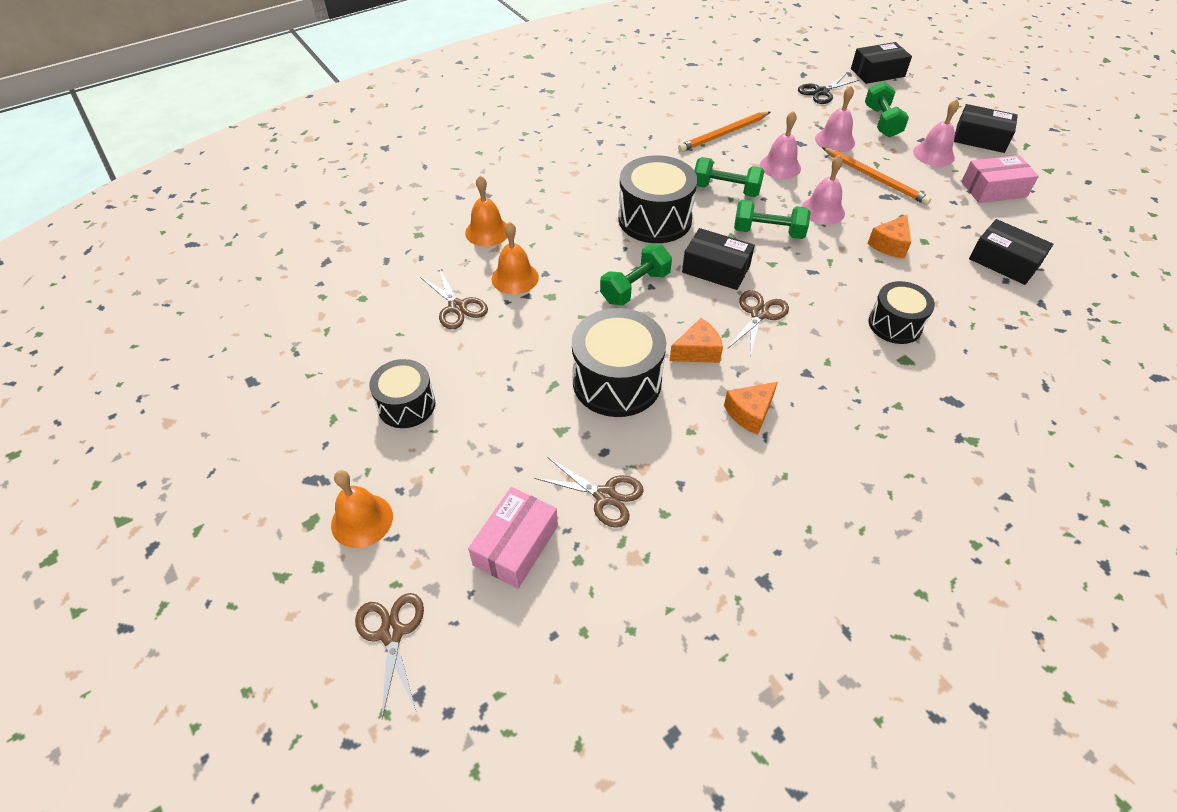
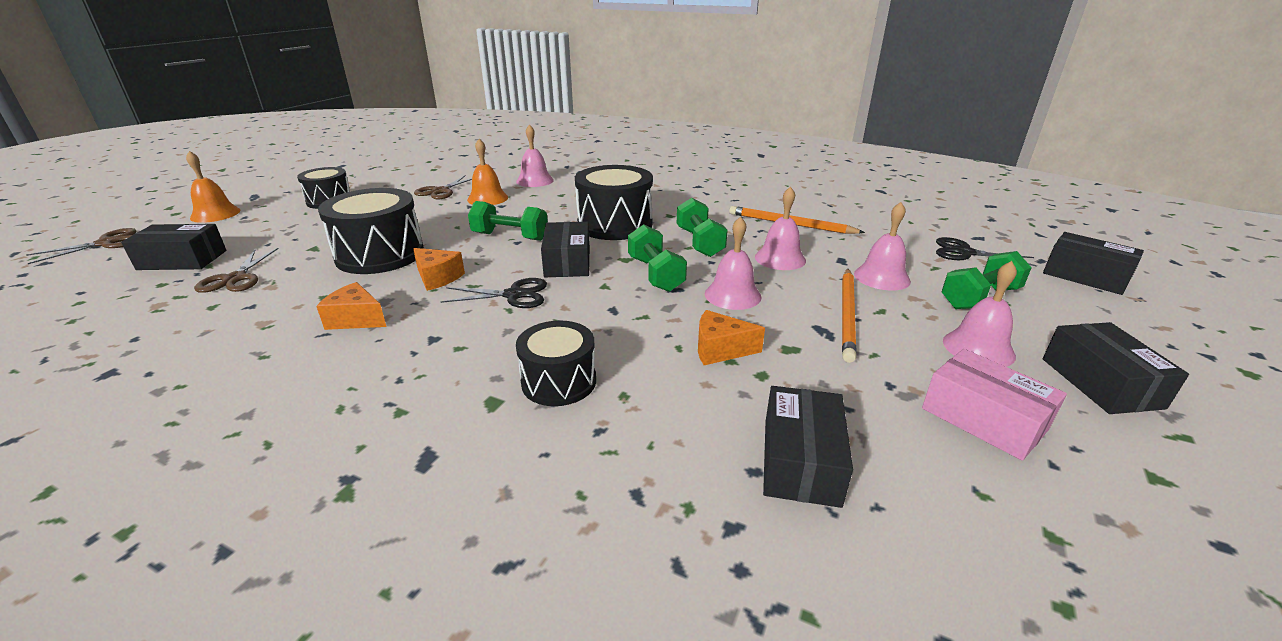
camera: 60 degrees right, 20 degrees down
(487, 231) = (535, 180): orange bell -> pink bell
(516, 545) = (182, 260): pink box -> black box
(759, 314) = (514, 295): brown scissors -> black scissors

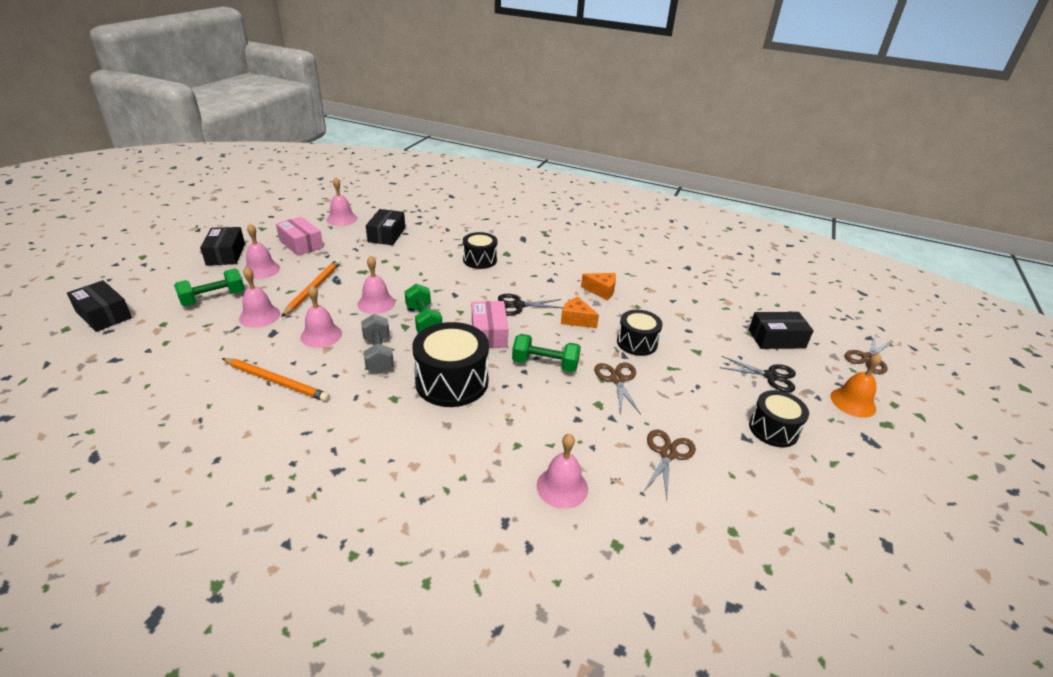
camera: 175 degrees right, 5 degrees up
(235, 278) = (712, 321): brown scissors -> brown scissors (617, 379)
(380, 255) = (637, 343): black drum -> black drum, size x0.62
(487, 198) = (600, 435): orange bell -> none
(567, 262) = (489, 333): black box -> pink box
(699, 242) = (378, 355): green dumbbell -> grey dumbbell
(720, 349) = (399, 271): orange cheese -> none
(965, 252) = (158, 340): black scissors -> black scissors (771, 376)
(986, 538) = (342, 219): none -> pink bell

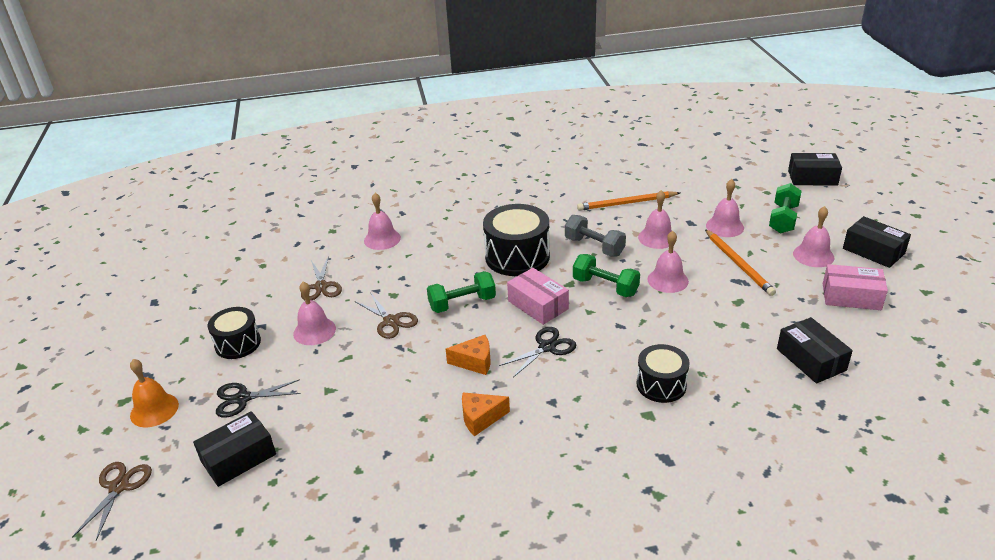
camera: 150 degrees right, 0 degrees up
(342, 219) = (900, 352): pink bell -> pink bell (314, 331)
(637, 343) = (395, 367): black drum -> none

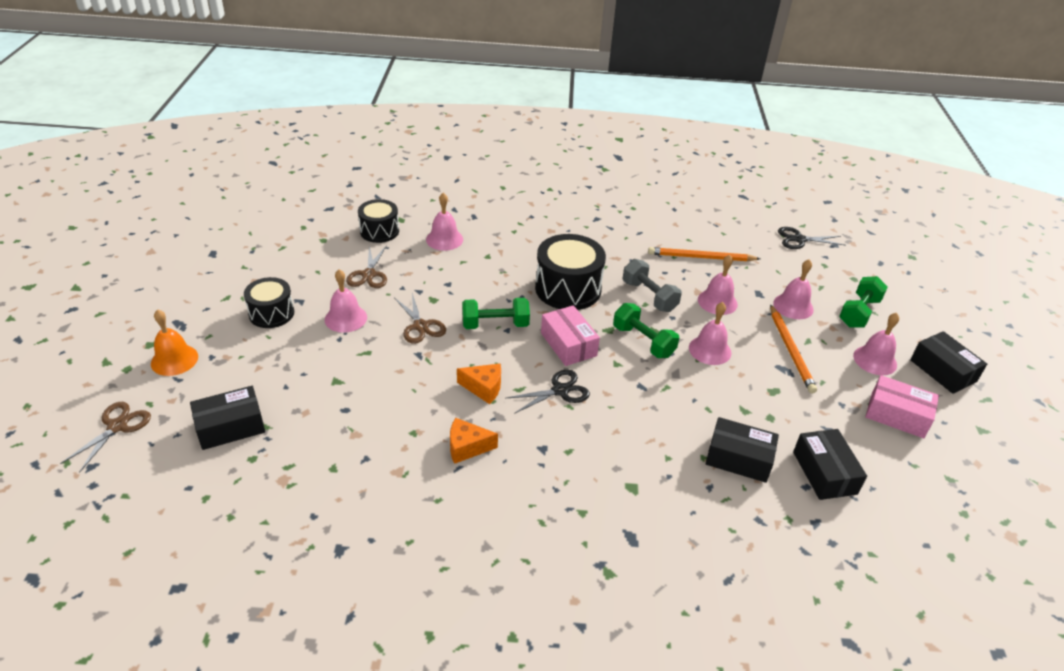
camera: 10 degrees right, 5 degrees up
(243, 398) = (256, 369): black scissors -> black scissors (799, 239)
(661, 385) = (658, 459): black drum -> black drum (379, 231)
(812, 178) = (910, 274): black box -> black box (738, 458)

